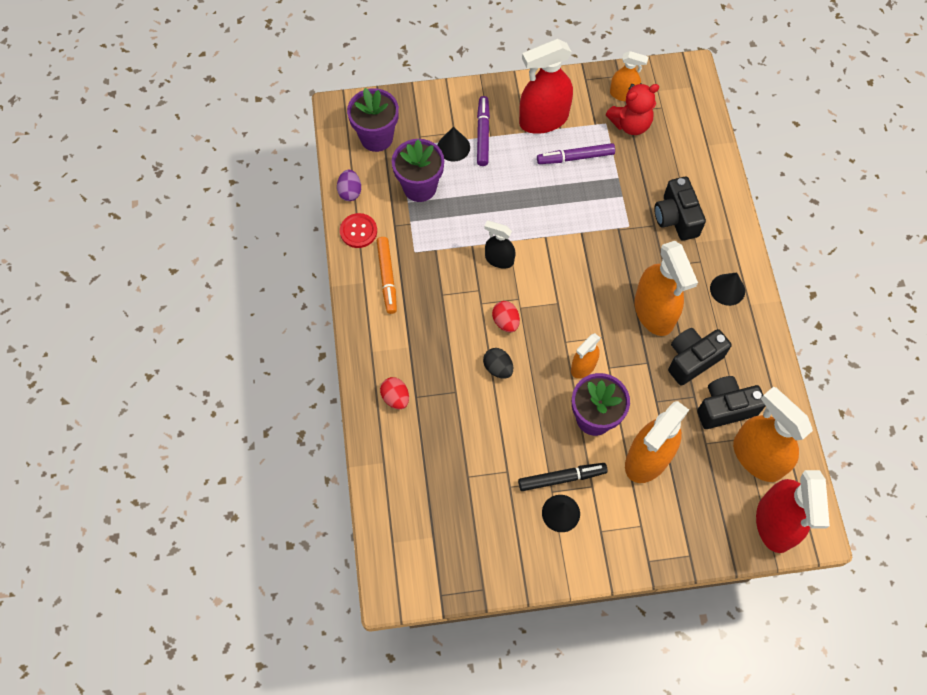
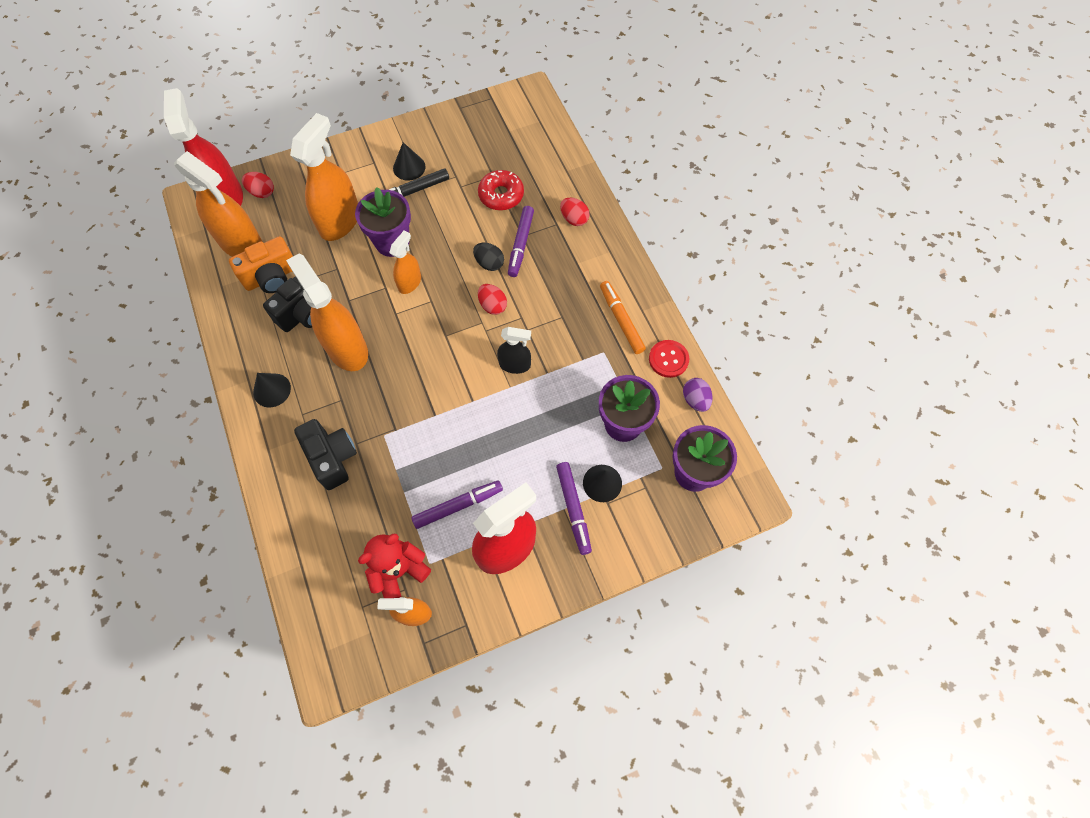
camera: 165 degrees right, 0 degrees up
(460, 381) = (521, 244): none -> purple marker
(465, 448) = (501, 195): none -> red donut
(725, 408) = (272, 277): black camera -> orange camera
(734, 521) = (262, 192): none -> red egg

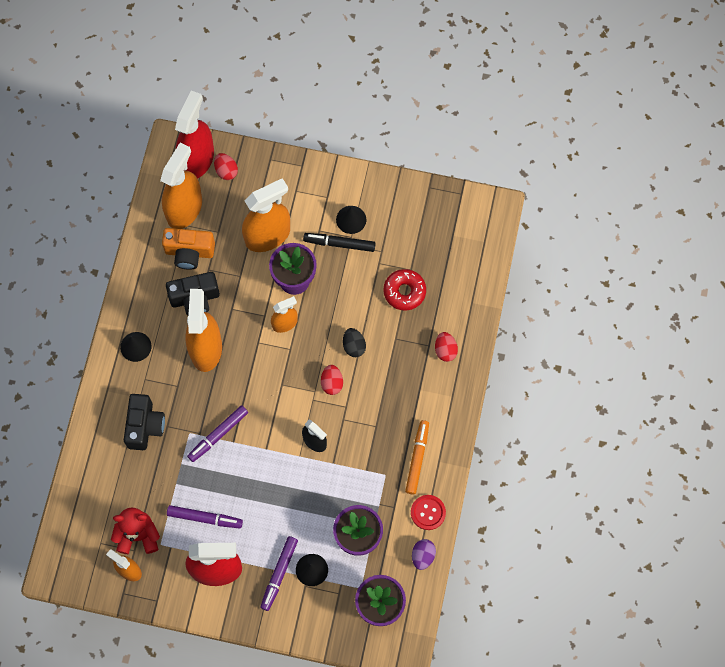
camera: 35 degrees right, 5 degrees up
(241, 244) = (184, 209): orange spray bottle -> orange spray bottle turned 135 degrees counterclockwise
(521, 244) = (388, 345): purple marker -> purple marker (218, 435)

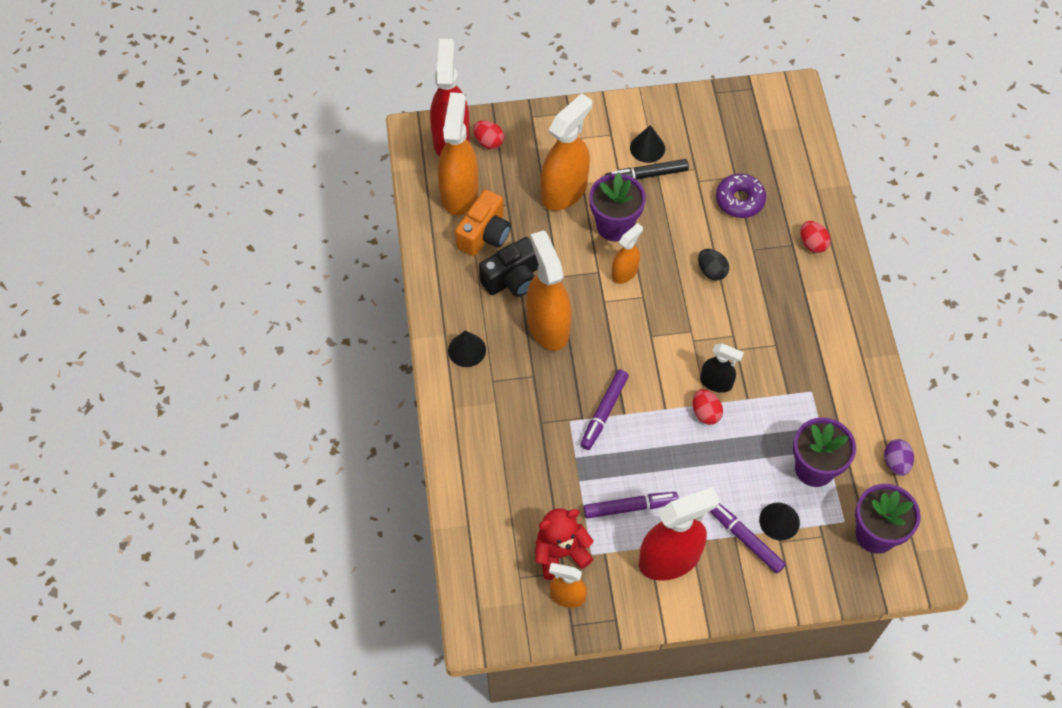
camera: 20 degrees left, 10 degrees down
(145, 426) = (515, 431): black camera -> none
(189, 252) = (484, 234): orange camera -> orange camera turned 45 degrees counterclockwise
(279, 574) = (744, 539): purple marker -> purple marker turned 135 degrees clockwise
(332, 383) = (706, 316): red egg -> red egg (705, 413)
(404, 292) = (739, 200): red donut -> purple donut
(417, 458) = (838, 363): orange marker -> none
(428, 512) = (878, 415): red button -> none

